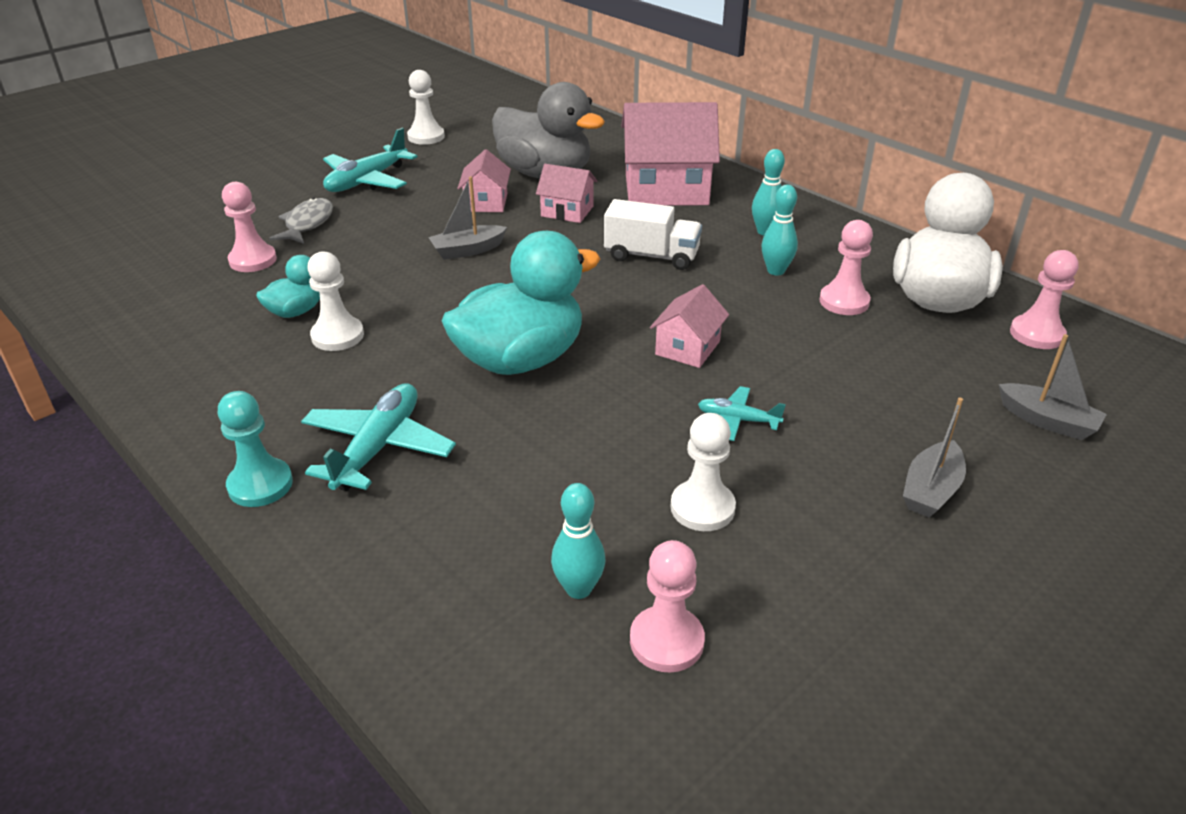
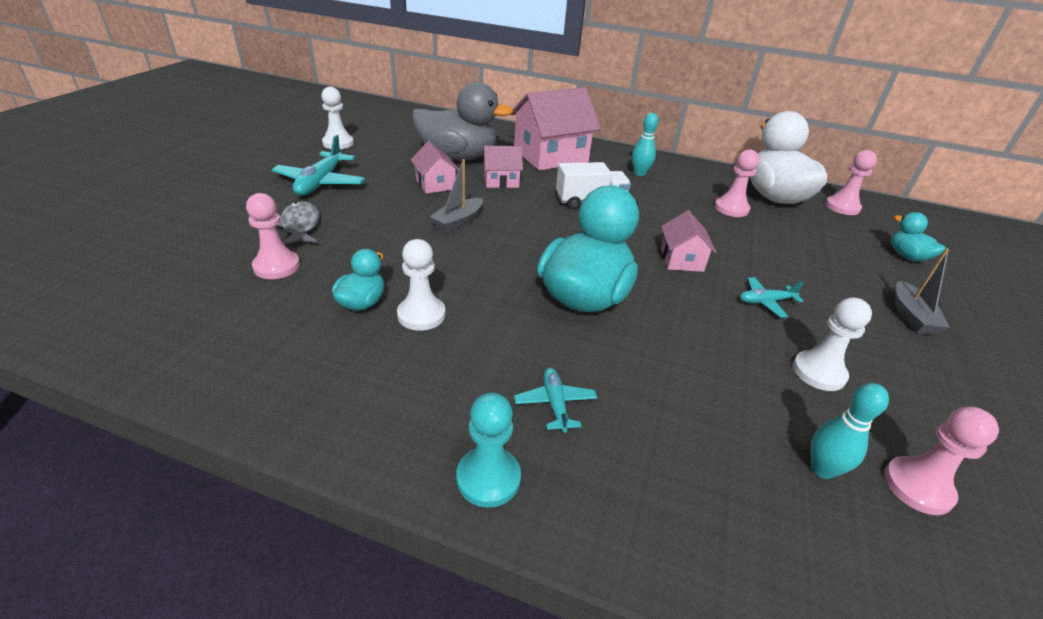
camera: 30 degrees left, 0 degrees up
(378, 448) = (555, 404): turquoise plane -> turquoise plane, size x0.55
(776, 271) = (673, 197): turquoise bowling pin -> none
(1047, 421) = (907, 256): grey boat -> turquoise duck

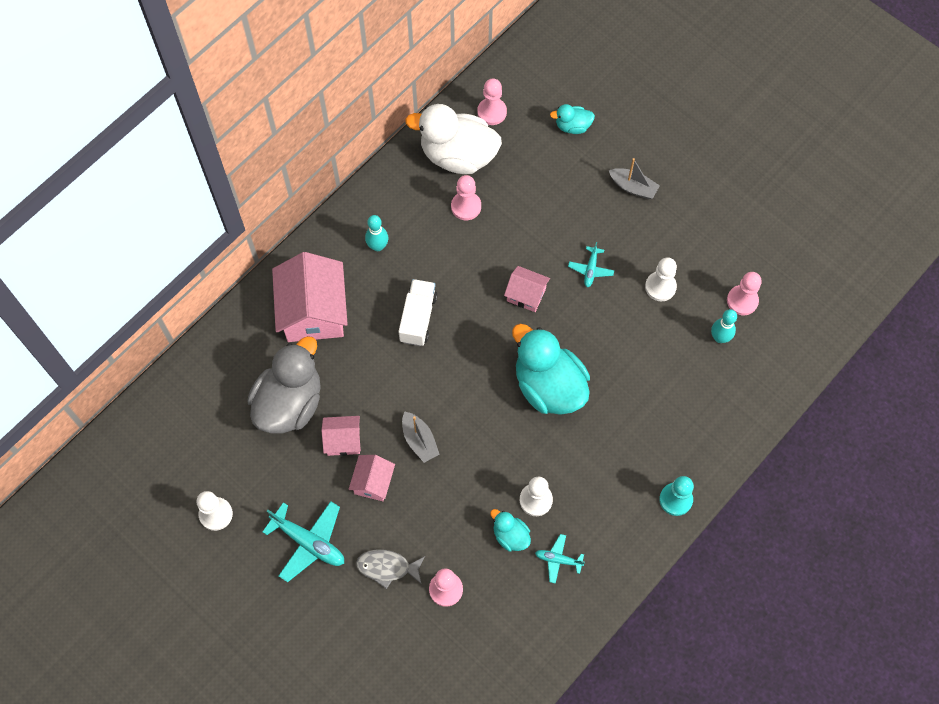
camera: 65 degrees left, 30 degrees up
(501, 181) = (354, 379): pink house -> pink house (373, 482)
(555, 404) = (638, 447): turquoise plane -> turquoise plane (558, 560)

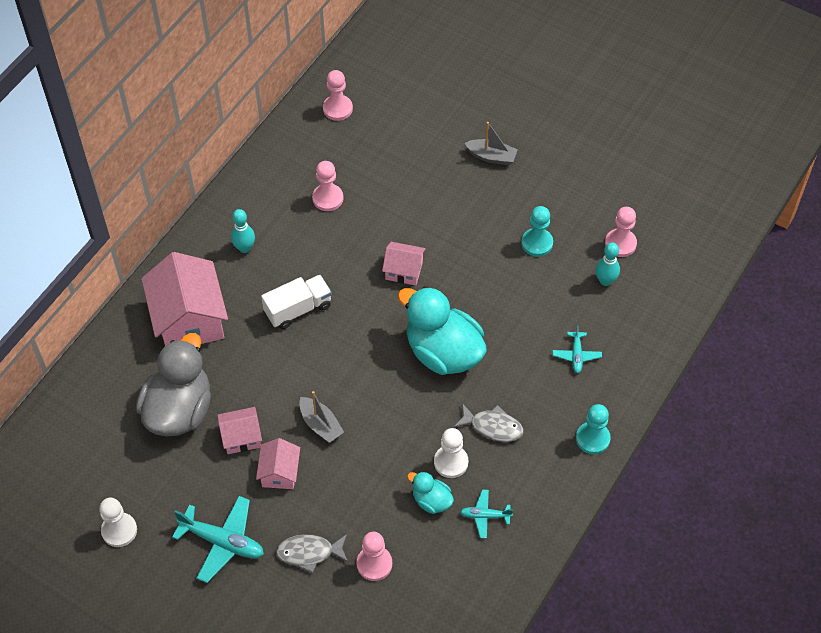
camera: 10 degrees left, 10 degrees down
(418, 318) = (298, 309): white truck -> white truck turned 60 degrees clockwise
(458, 155) = (311, 153): white duck -> none
(572, 126) = (420, 110): turquoise duck -> none
(582, 471) = (492, 427): none -> grey fish
(590, 269) = (464, 237): turquoise plane -> turquoise plane (576, 355)
(660, 287) = (537, 243): white pawn -> turquoise pawn

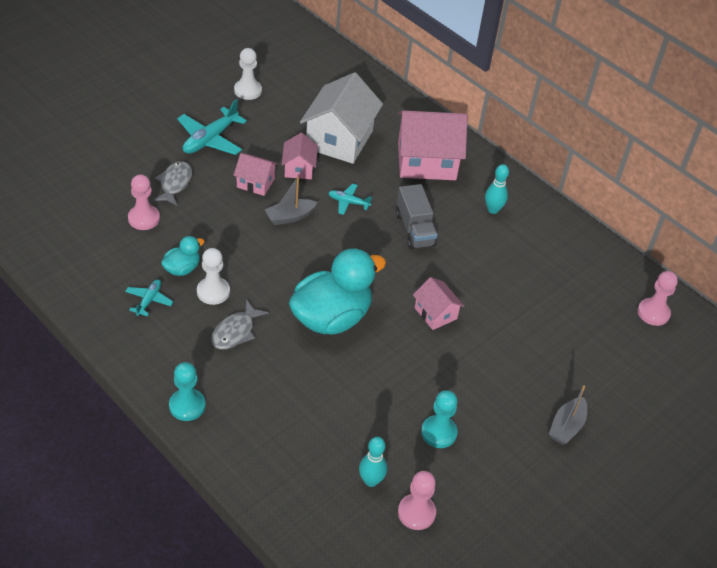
camera: 100 degrees right, 10 degrees down
(179, 410) = (339, 139): grey duck -> white house
(298, 309) = (414, 229): white truck -> grey truck
(328, 198) = (537, 278): pink pawn -> none
(404, 270) = (435, 313): pink house -> pink house turned 60 degrees counterclockwise
(576, 355) = (287, 423): turquoise plane -> turquoise plane (348, 202)

